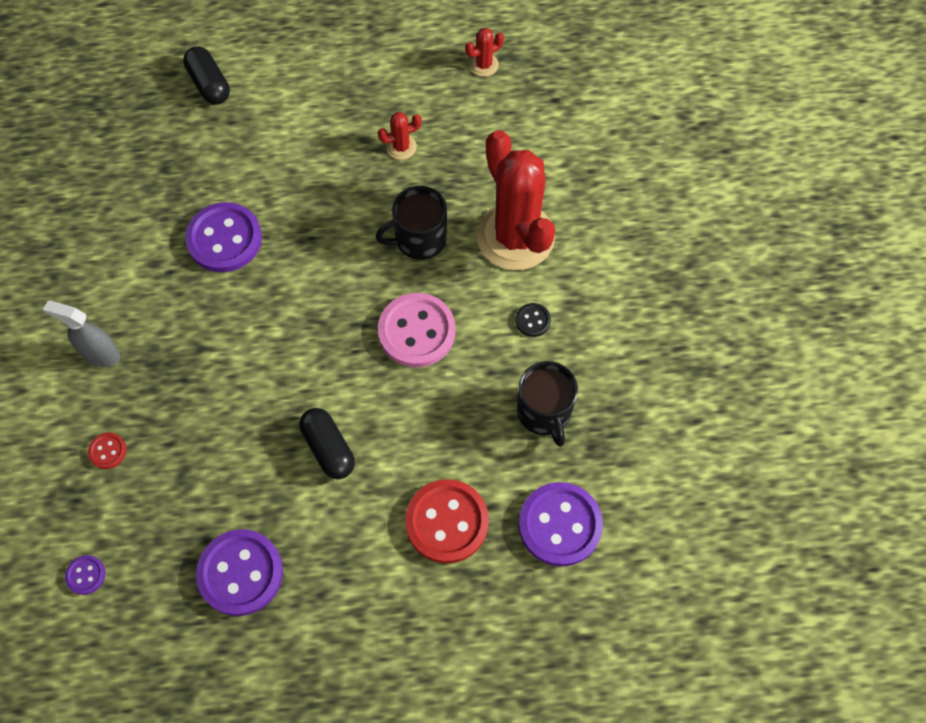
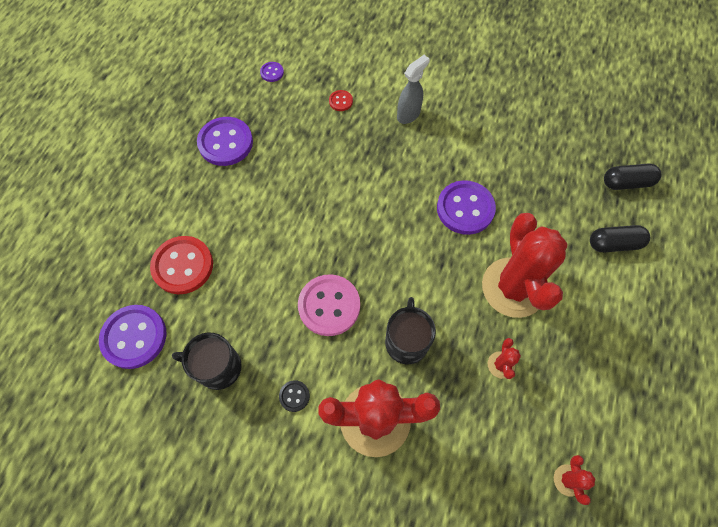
camera: 115 degrees right, 0 degrees up
(307, 161) = (513, 287): none -> red cactus
(328, 448) = (274, 216): black capsule -> black capsule (626, 183)

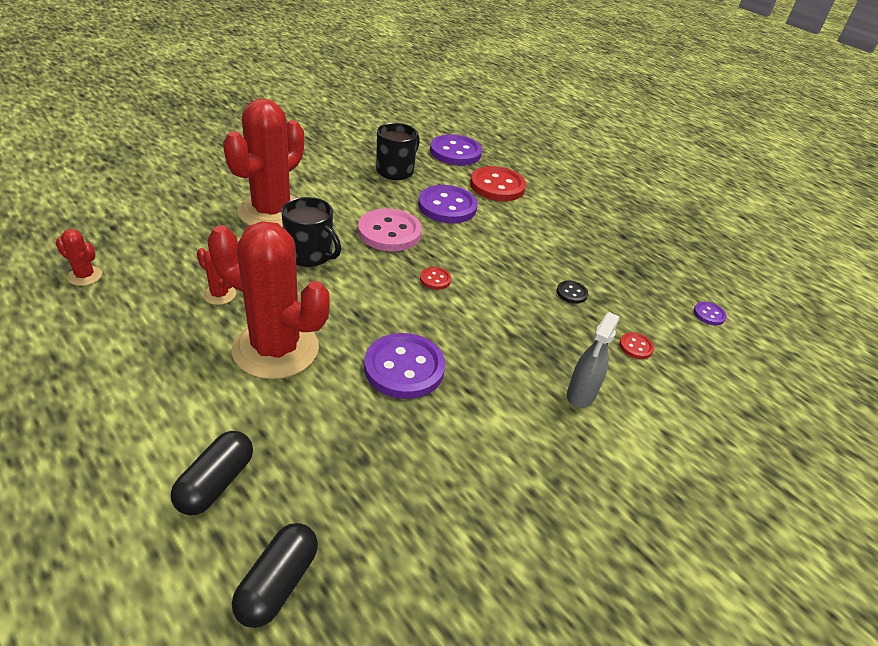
camera: 115 degrees right, 25 degrees down
(225, 143) = (618, 249): purple button -> purple button (447, 206)
(294, 396) = (336, 189): black button -> black button (571, 293)
(364, 239) = (435, 279): none -> red button
(408, 115) = (580, 395): grey spray bottle -> grey spray bottle turned 45 degrees clockwise

